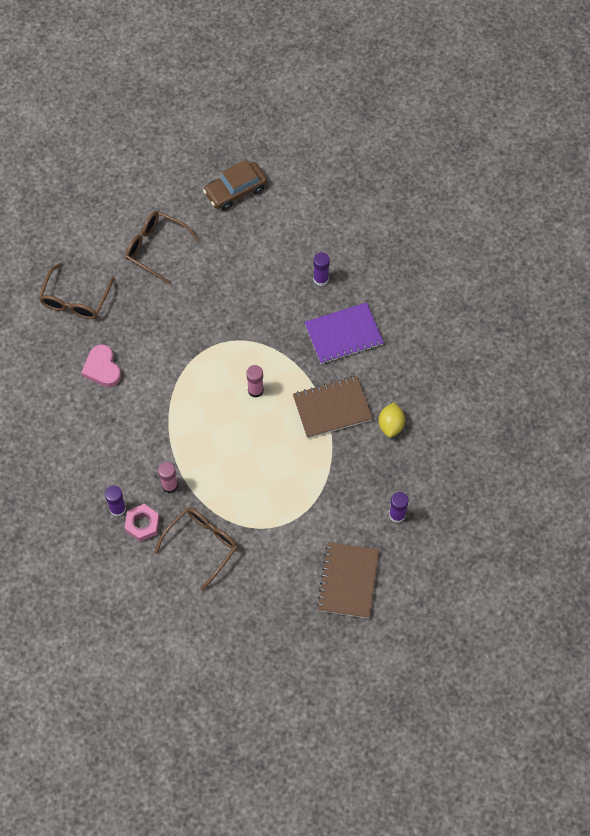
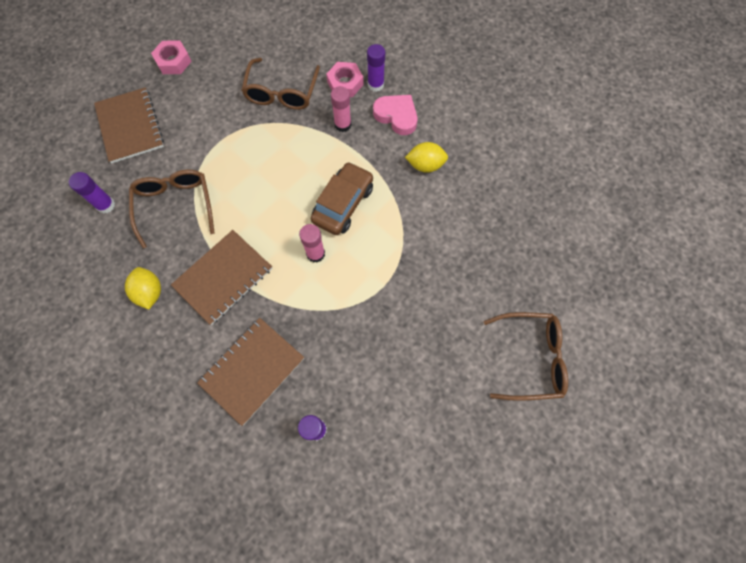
camera: 150 degrees right, 5 degrees up
(75, 300) = (565, 248): brown glasses -> brown glasses (175, 205)
(102, 368) = (482, 194): pink heart -> pink heart (396, 116)
(128, 414) = (425, 165): none -> yellow lemon
(235, 191) = (495, 498): brown car -> brown car (343, 204)
(280, 632) = (173, 61): none -> pink nut
(343, 334) = (252, 370): purple notebook -> brown notebook

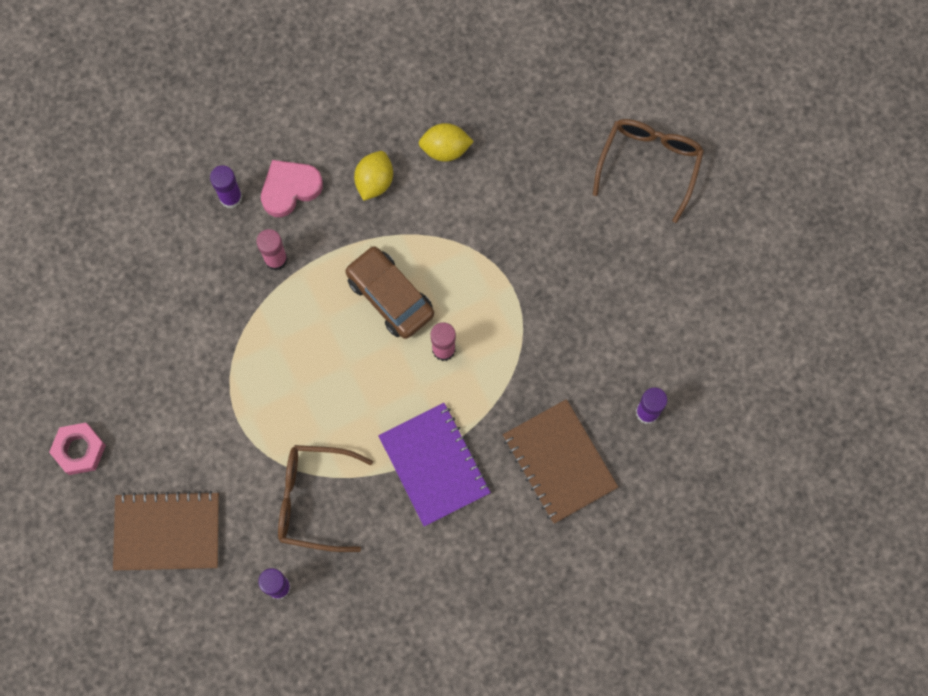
camera: 70 degrees left, 5 degrees up
(150, 292) = (421, 556): yellow lemon -> yellow lemon (445, 149)
(223, 277) = (434, 465): brown notebook -> purple notebook
(282, 93) = (194, 320): brown glasses -> none
(345, 83) = (212, 235): pink nut -> none

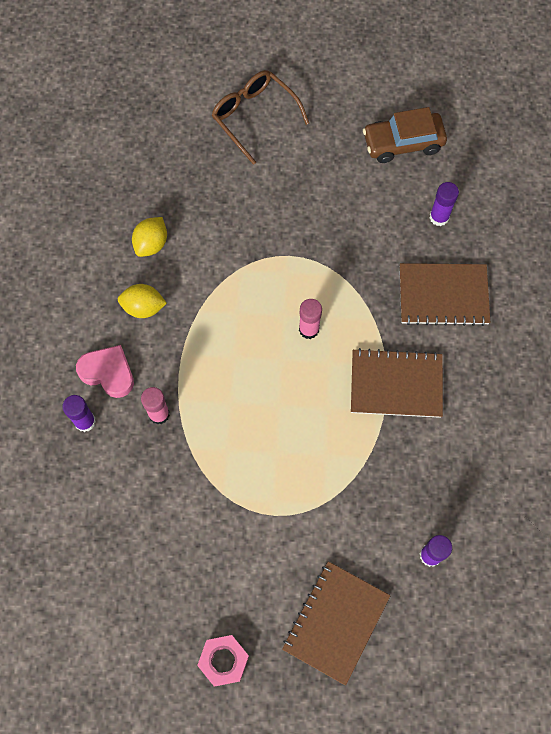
camera: 60 degrees left, 5 degrees down
(290, 189) = (108, 372): pink heart -> pink heart turned 120 degrees clockwise
(313, 499) = (373, 490): brown glasses -> none
(374, 181) = (143, 307): yellow lemon -> yellow lemon turned 45 degrees counterclockwise
(390, 296) = (243, 345): brown car -> brown car (403, 143)
(434, 465) = (396, 384): purple notebook -> brown notebook

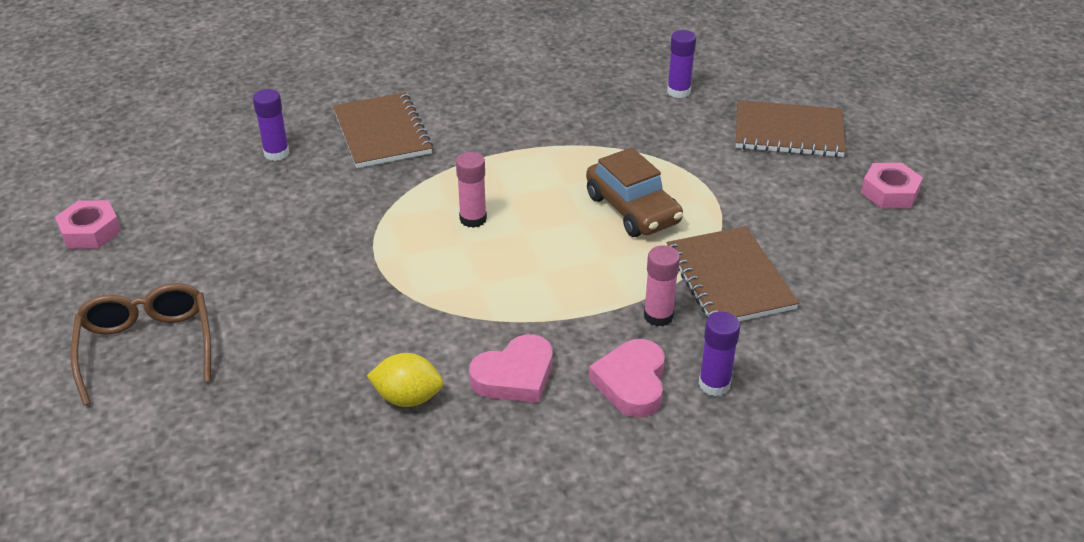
camera: 110 degrees left, 30 degrees down
(143, 307) = (515, 376): yellow lemon -> pink heart
(254, 116) = (147, 347): brown glasses -> brown glasses turned 135 degrees clockwise
(383, 94) = (90, 231): none -> pink nut
(396, 384) = (509, 144): brown notebook -> brown notebook (729, 279)
(403, 143) = (170, 199): brown car -> brown car (632, 209)

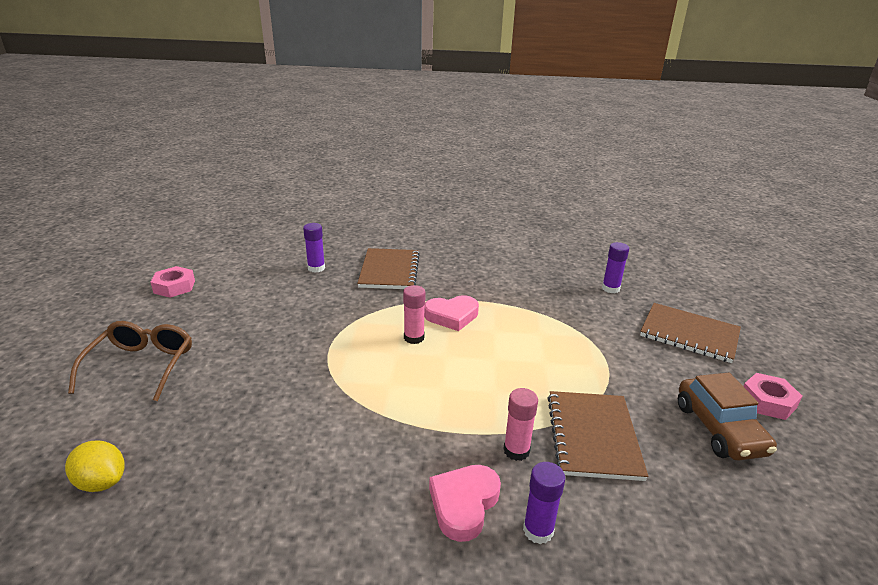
camera: 20 degrees right, 10 degrees down
(408, 398) = (279, 458): yellow lemon -> yellow lemon (102, 482)
(515, 376) = (371, 466): pink heart -> pink heart (452, 316)
(632, 209) = (536, 360): brown car -> brown car (719, 429)

